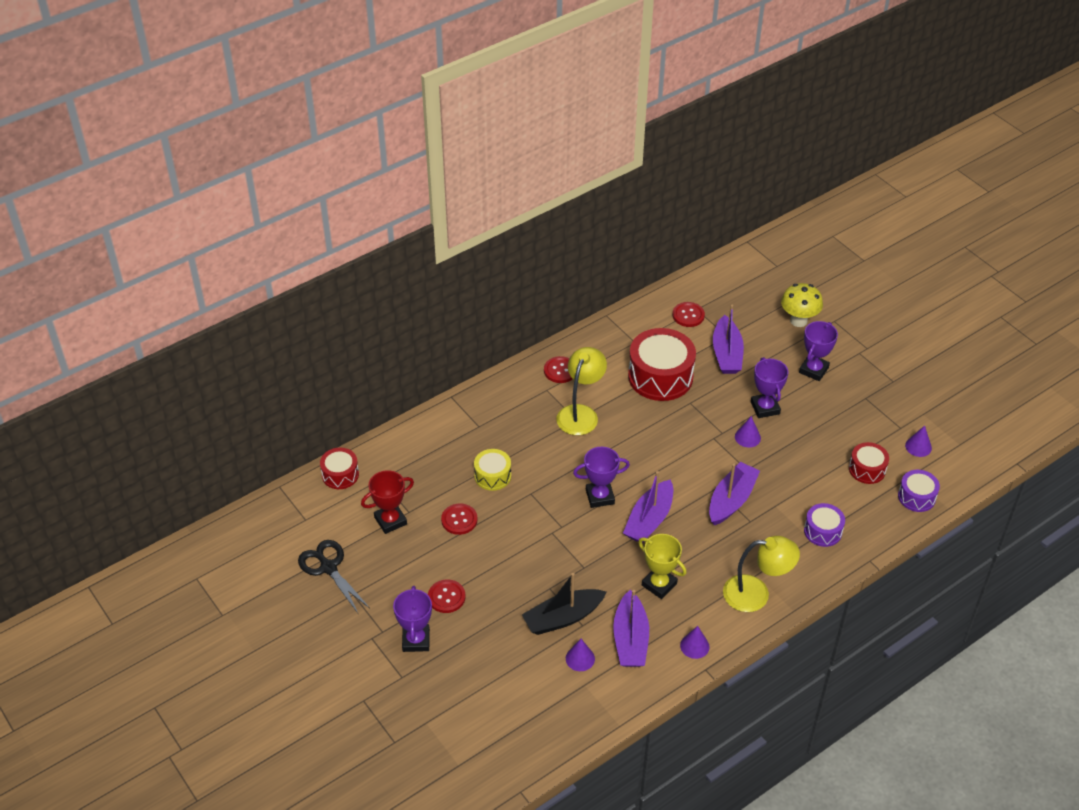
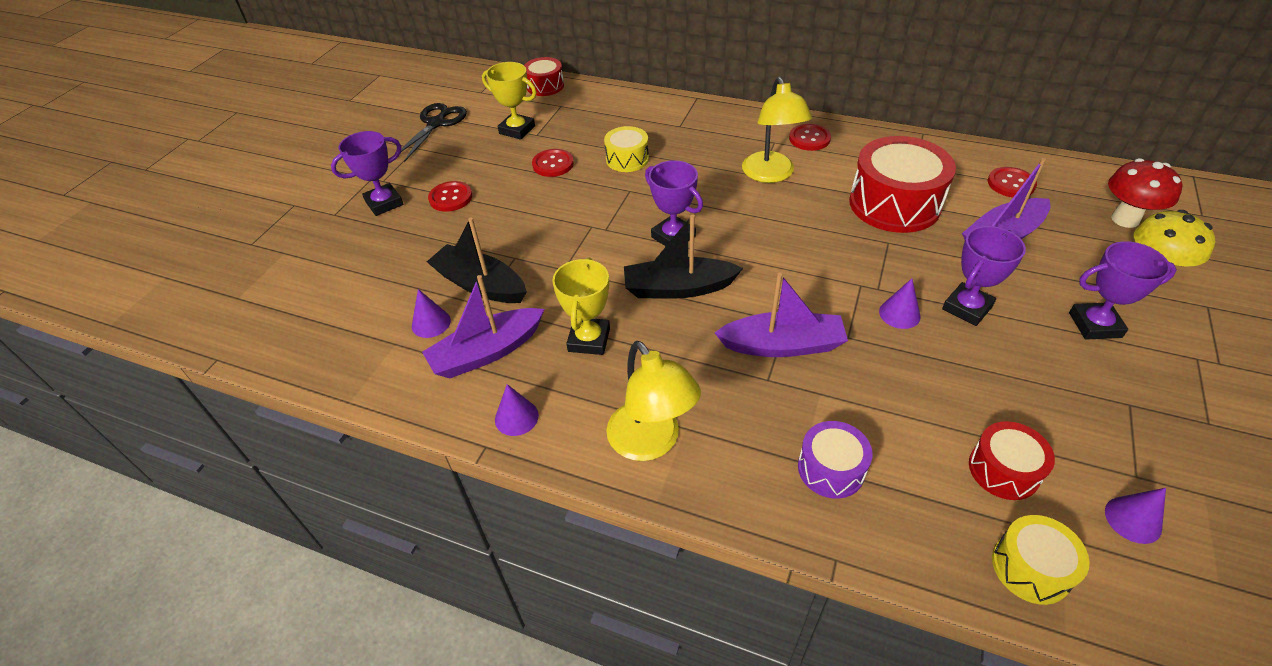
camera: 60 degrees right, 0 degrees up
(390, 520) = (517, 130): red trophy -> yellow trophy
(580, 413) = (771, 175): yellow lamp -> yellow lamp turned 90 degrees clockwise
(649, 520) = (678, 288): purple boat -> black boat
(755, 296) = (1125, 219): none -> red mushroom
(916, 497) = (1031, 568): purple drum -> yellow drum

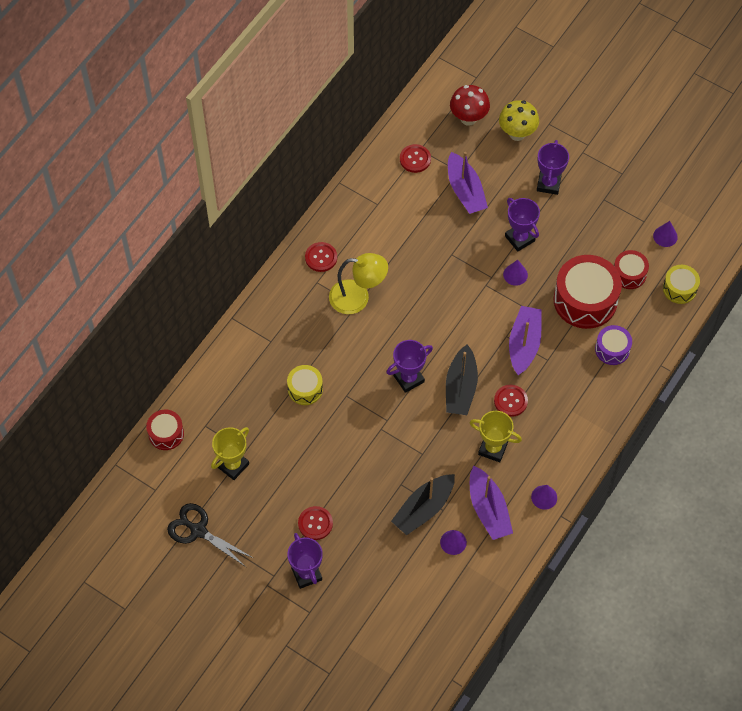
camera: 80 degrees left, 15 degrees up
(553, 164) = (294, 444): red button -> red button (510, 401)
(651, 443) = (577, 430): yellow lamp -> none
(894, 204) = (414, 235): red drum -> red drum (585, 300)

